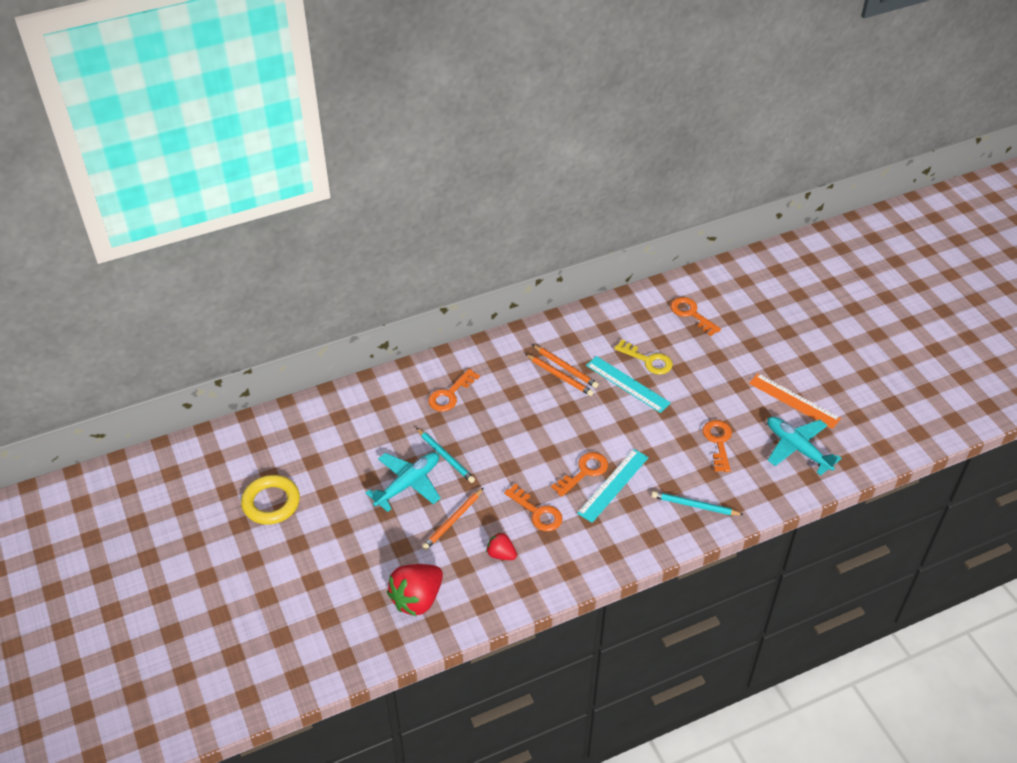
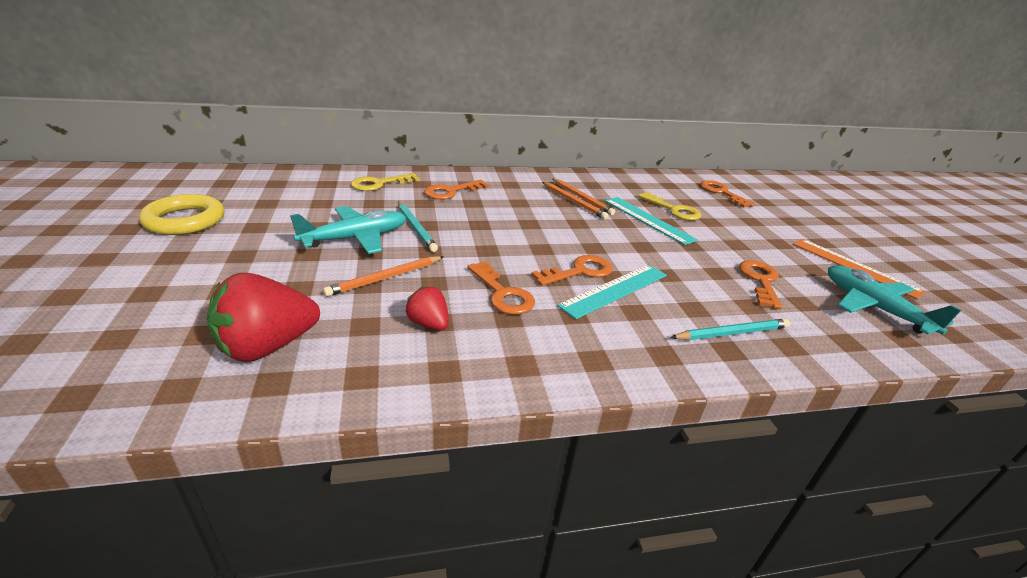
camera: 10 degrees right, 15 degrees down
(384, 402) = (379, 184): none -> yellow key
(695, 505) = (731, 333): turquoise pencil -> turquoise pencil turned 135 degrees clockwise

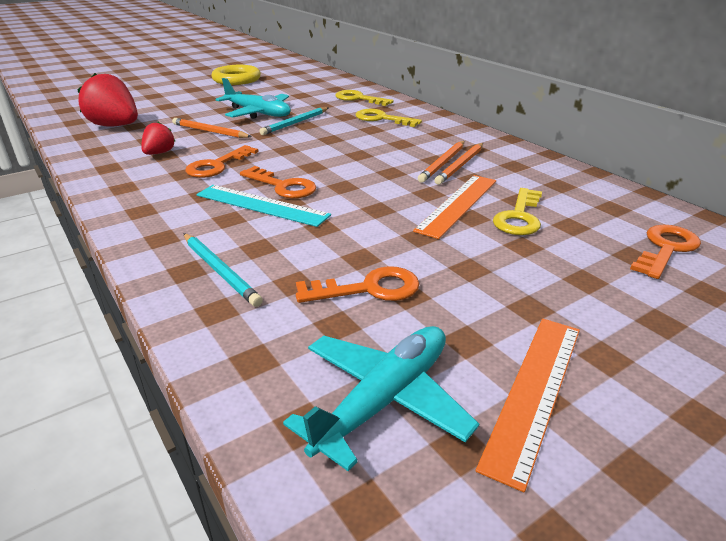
camera: 70 degrees right, 0 degrees up
(451, 191) = (382, 119): orange key -> yellow key
(648, 220) = (458, 204): turquoise ruler -> orange ruler

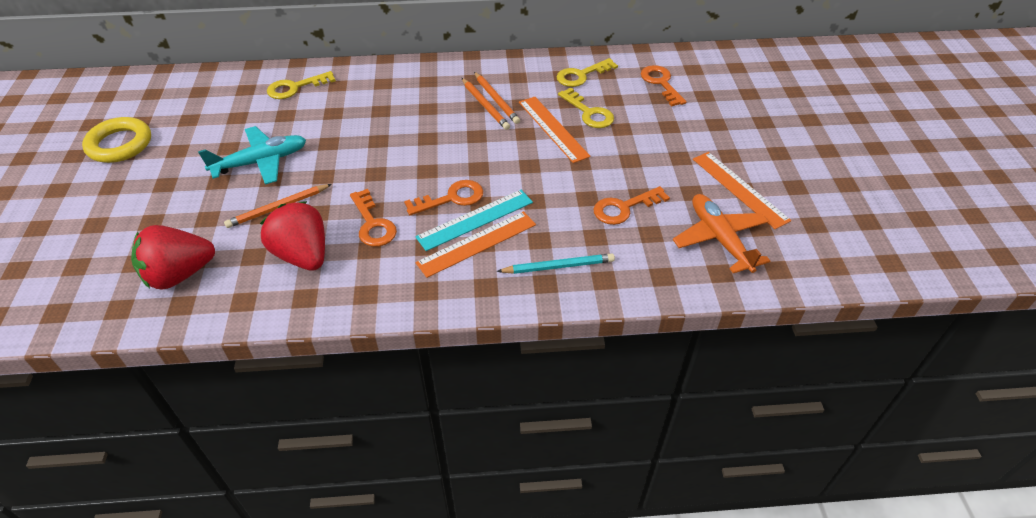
camera: 60 degrees left, 15 degrees up
(159, 153) = (303, 255): red strawberry -> red strawberry, size x1.86
(225, 215) = (477, 243): none -> orange ruler
(295, 123) = (317, 147): turquoise pencil -> none
(368, 289) = (624, 208): orange key -> orange key turned 135 degrees counterclockwise
(382, 119) = (363, 96): yellow key -> yellow key (581, 75)
(384, 400) = (719, 239): turquoise plane -> orange plane

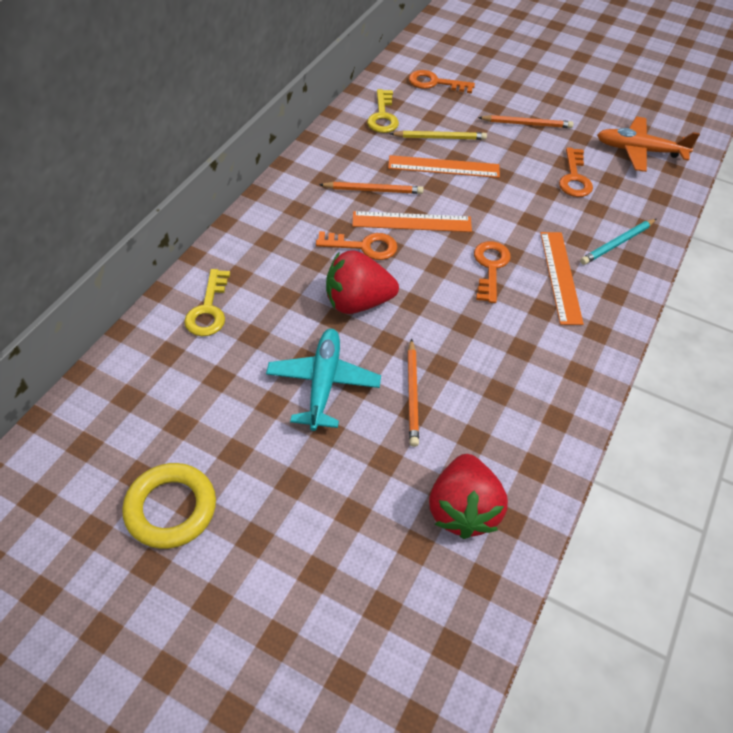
camera: 60 degrees left, 5 degrees up
(303, 255) = (498, 399): red strawberry -> red strawberry (357, 302)
(372, 224) = (488, 333): orange key -> orange key (363, 246)
(475, 219) = (529, 265): turquoise ruler -> none
(496, 99) = (370, 180): orange pencil -> orange pencil (526, 124)
(558, 266) = (617, 243): turquoise pencil -> turquoise pencil turned 150 degrees counterclockwise
(589, 113) = (439, 138): yellow key -> yellow pencil
(739, 189) = (593, 114): orange ruler -> orange ruler (412, 222)

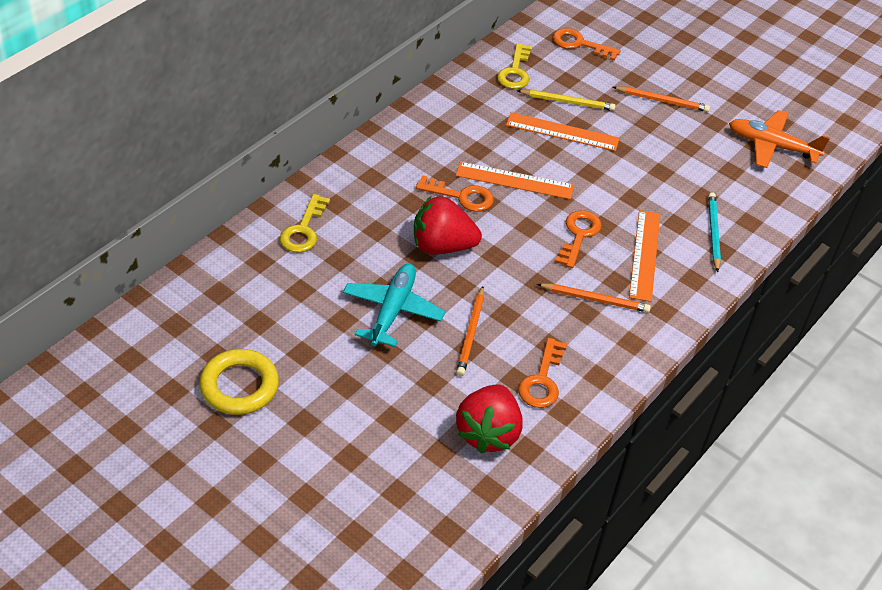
camera: 10 degrees right, 5 degrees down
(373, 190) = (485, 144): orange pencil -> orange pencil (595, 299)
(574, 178) = (693, 163): orange key -> orange key (542, 380)
(617, 243) = (713, 233): turquoise pencil -> turquoise pencil turned 120 degrees clockwise

